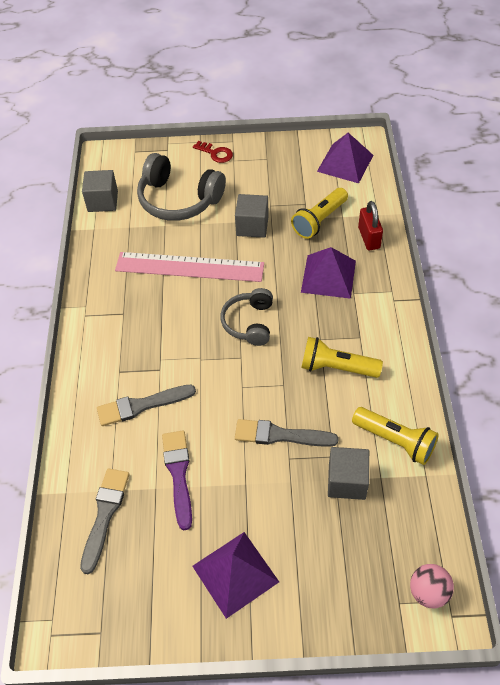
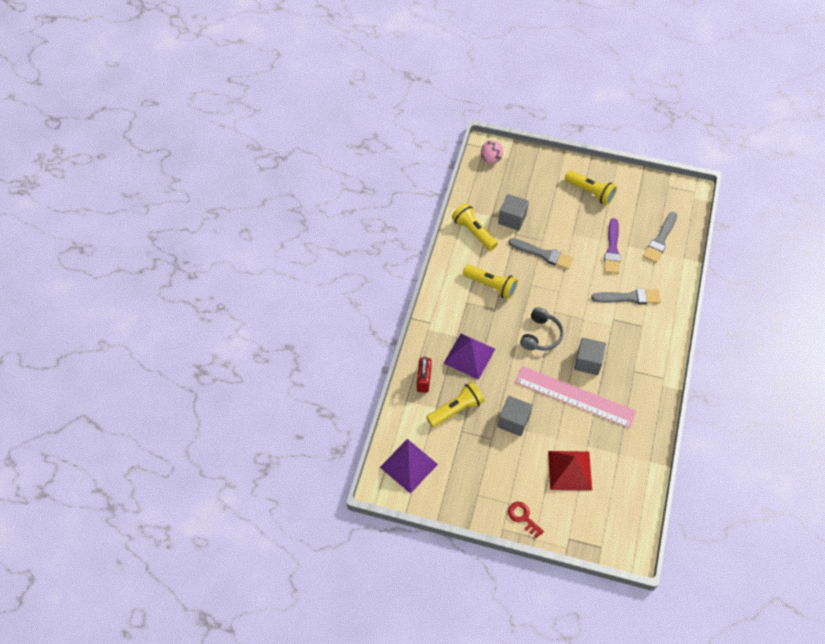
camera: 165 degrees left, 5 degrees up
(103, 201) = (639, 490): grey cube -> grey cube (588, 362)
(178, 200) = (570, 470): grey headphones -> red pyramid
(235, 573) = (590, 192): purple pyramid -> yellow flashlight

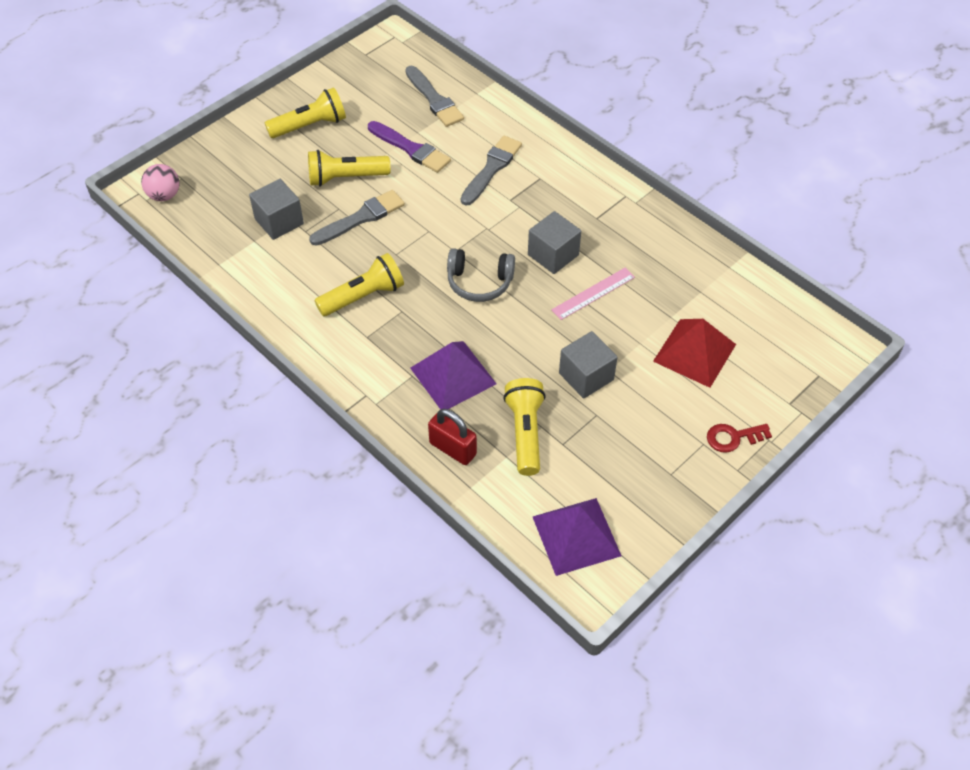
camera: 60 degrees left, 5 degrees down
(474, 232) = (263, 272): yellow flashlight -> yellow flashlight (346, 178)
(541, 335) = (479, 282): grey headphones -> grey headphones turned 135 degrees clockwise
(575, 396) = (593, 293): pink ruler -> pink ruler, size x0.52

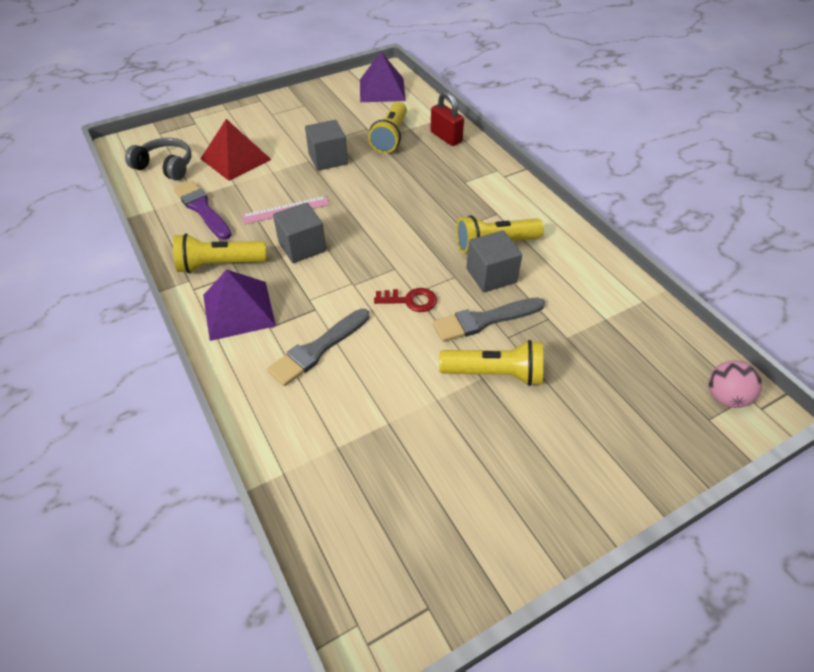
camera: 165 degrees left, 5 degrees down
(279, 221) = (578, 334): grey cube -> grey cube (491, 275)
(310, 126) = (535, 468): yellow flashlight -> yellow flashlight (219, 264)
(411, 149) = (404, 398): purple brush -> purple brush (202, 209)
(434, 99) = (347, 475): grey brush -> none
(453, 375) = (431, 176): purple pyramid -> purple pyramid (239, 310)
(479, 282) = (382, 236): grey headphones -> grey headphones (165, 166)
(733, 437) = (249, 113): red key -> red key (410, 300)

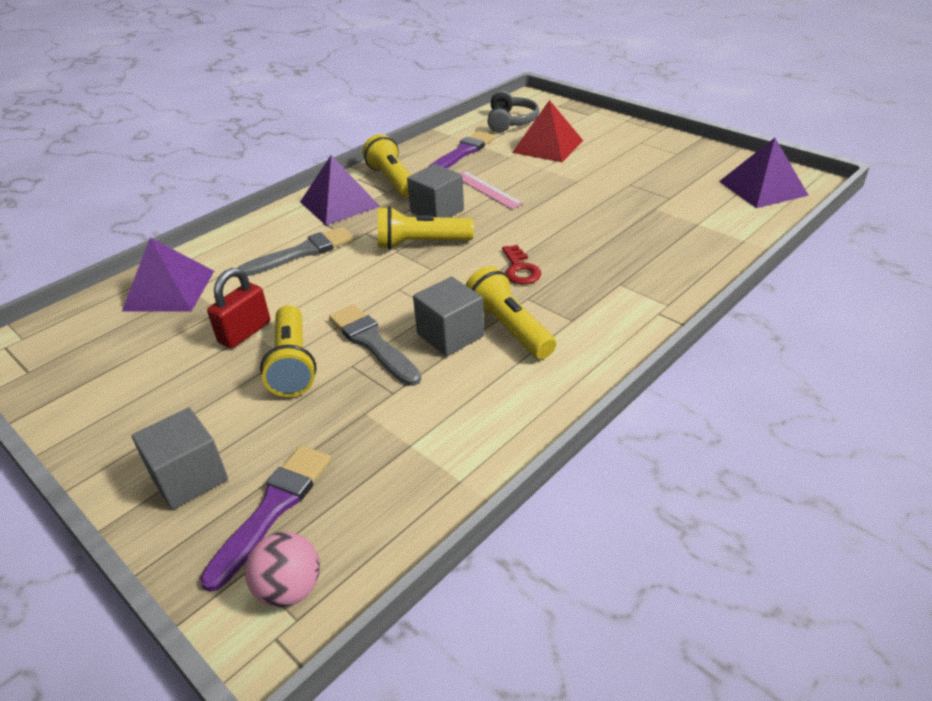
camera: 75 degrees right, 10 degrees down
(317, 349) = (302, 252): grey brush -> grey brush turned 120 degrees clockwise
(328, 159) = (588, 189): grey cube -> grey cube (189, 477)
(329, 467) = (169, 290): none -> purple pyramid
(390, 137) = (666, 215): yellow flashlight -> yellow flashlight (421, 244)
(410, 300) = (385, 288): red key -> red key (520, 269)
(446, 137) = (704, 252): red padlock -> red padlock (245, 332)
(656, 400) = (273, 509): none -> purple brush

